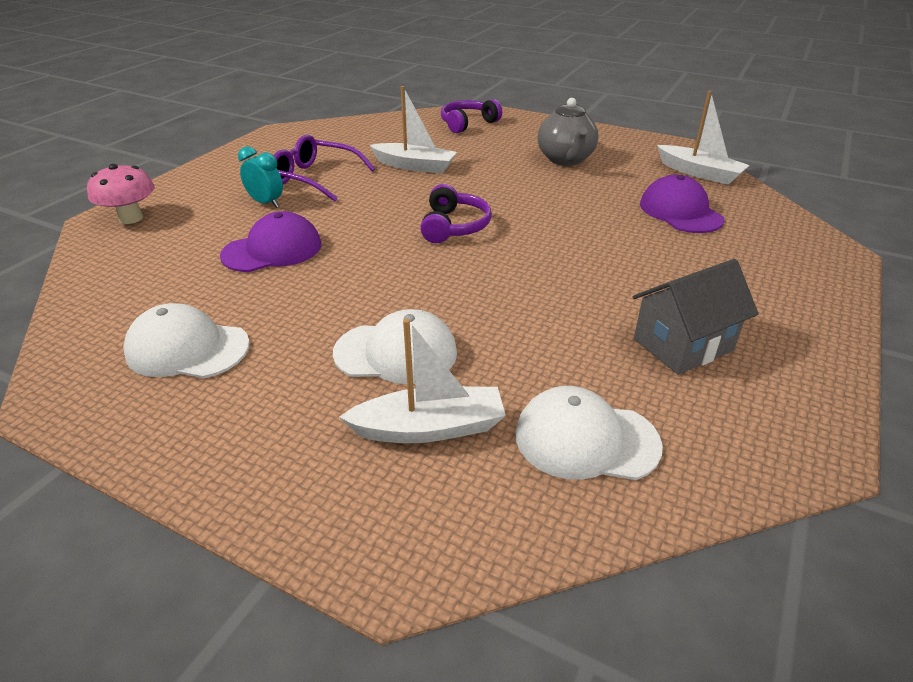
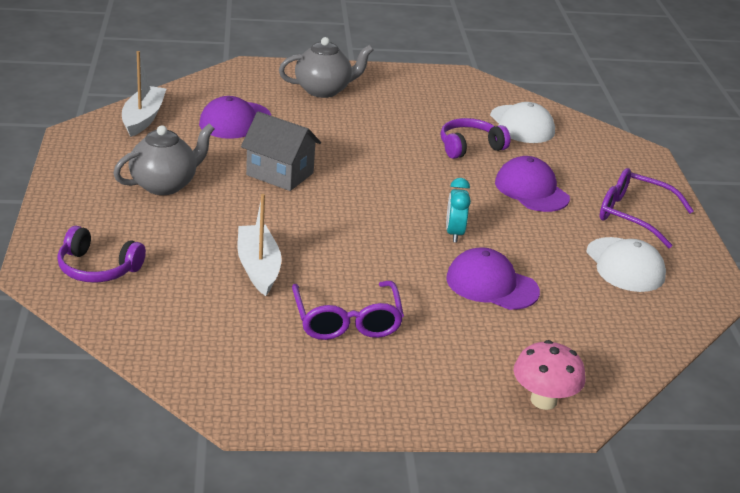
camera: 125 degrees left, 5 degrees down
(253, 420) = (634, 215): none -> purple glasses
(266, 203) = (427, 327): turquoise clock -> turquoise clock (454, 233)
(396, 352) = (531, 190): white cap -> purple cap
(429, 428) = (569, 164): white boat -> none
(454, 226) = (361, 211): purple headphones -> purple headphones (470, 147)
(683, 345) = (415, 108): grey house -> grey house (280, 174)
(757, 286) = (324, 90): none -> grey teapot

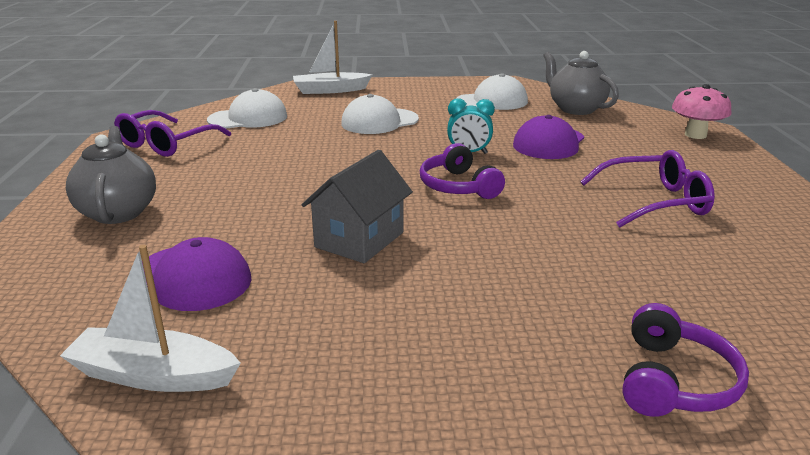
camera: 85 degrees left, 5 degrees down
(165, 185) = (402, 332): grey teapot -> grey teapot (575, 109)
(258, 267) = (588, 249): white boat -> white boat (330, 90)
(470, 147) = (293, 140): purple headphones -> purple headphones (458, 186)
(531, 190) = (379, 121): purple cap -> white cap
(634, 215) = (415, 94): purple glasses -> purple glasses (166, 144)

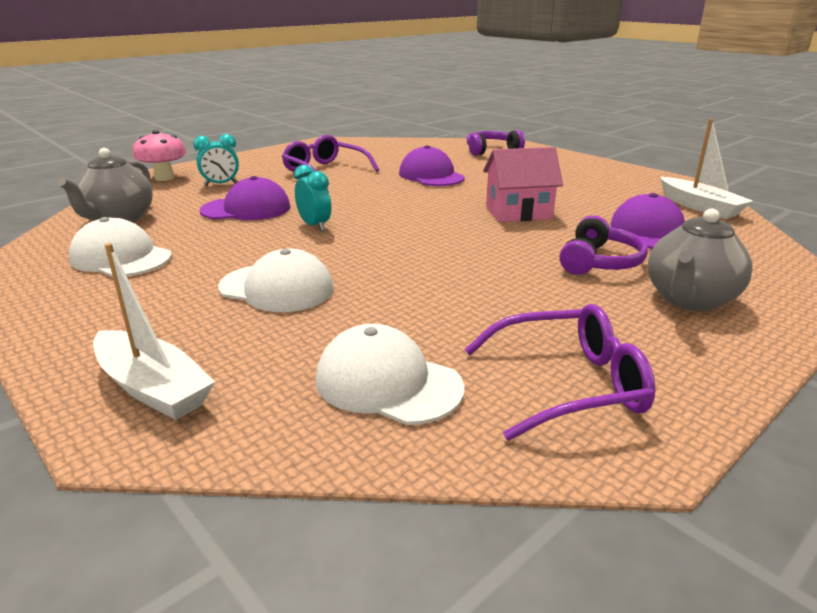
camera: 130 degrees left, 0 degrees up
(359, 240) = (518, 212): grey house -> pink house
(458, 186) = (390, 212): purple headphones -> purple headphones (599, 262)
(560, 252) = (431, 175): none -> purple cap
(645, 149) = (221, 184): none -> turquoise clock

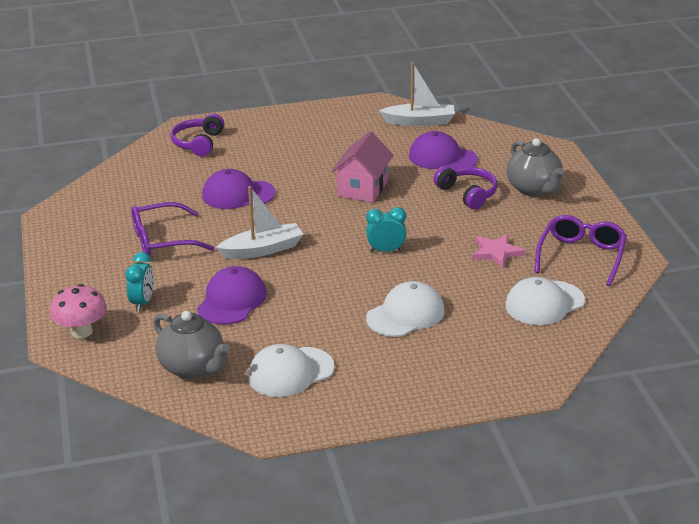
camera: 60 degrees left, 5 degrees up
(153, 388) = (497, 374): white boat -> white boat (262, 250)
(314, 226) = (306, 277): turquoise clock -> turquoise clock (386, 251)
(486, 311) = (496, 252): none -> pink star

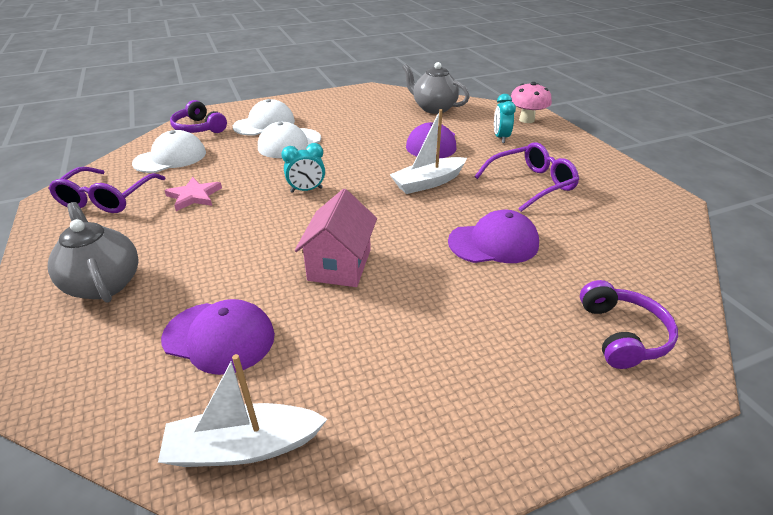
camera: 170 degrees right, 5 degrees up
(290, 372) = (368, 110): white cap -> white cap (264, 124)
(468, 194) = (200, 268): purple headphones -> purple headphones (199, 128)

